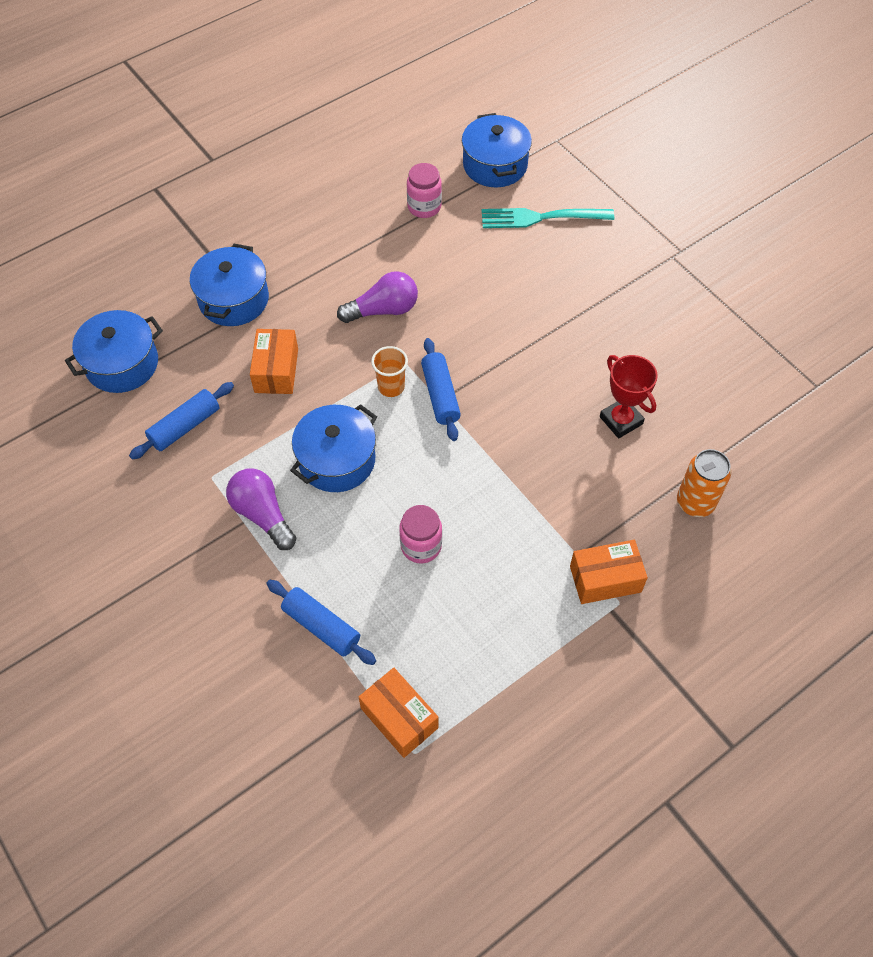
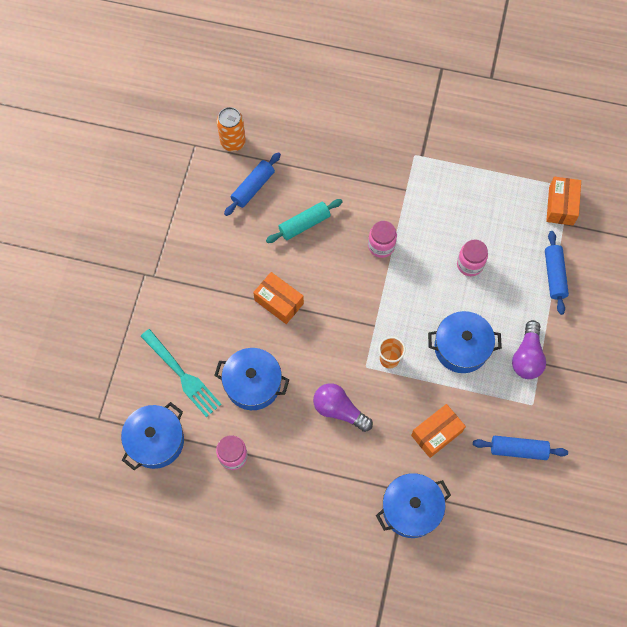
camera: 130 degrees left, 10 degrees up
(122, 364) = (515, 530): blue pot -> blue pot (253, 384)
(440, 395) = (371, 328): blue rolling pin -> blue rolling pin (253, 187)
(527, 474) = (381, 246): none -> pink jar
(605, 579) = (408, 169): orange box -> orange box (279, 302)
(621, 420) = (304, 224): red trophy -> turquoise rolling pin
(695, 502) = (325, 157): orange can -> orange can (233, 142)

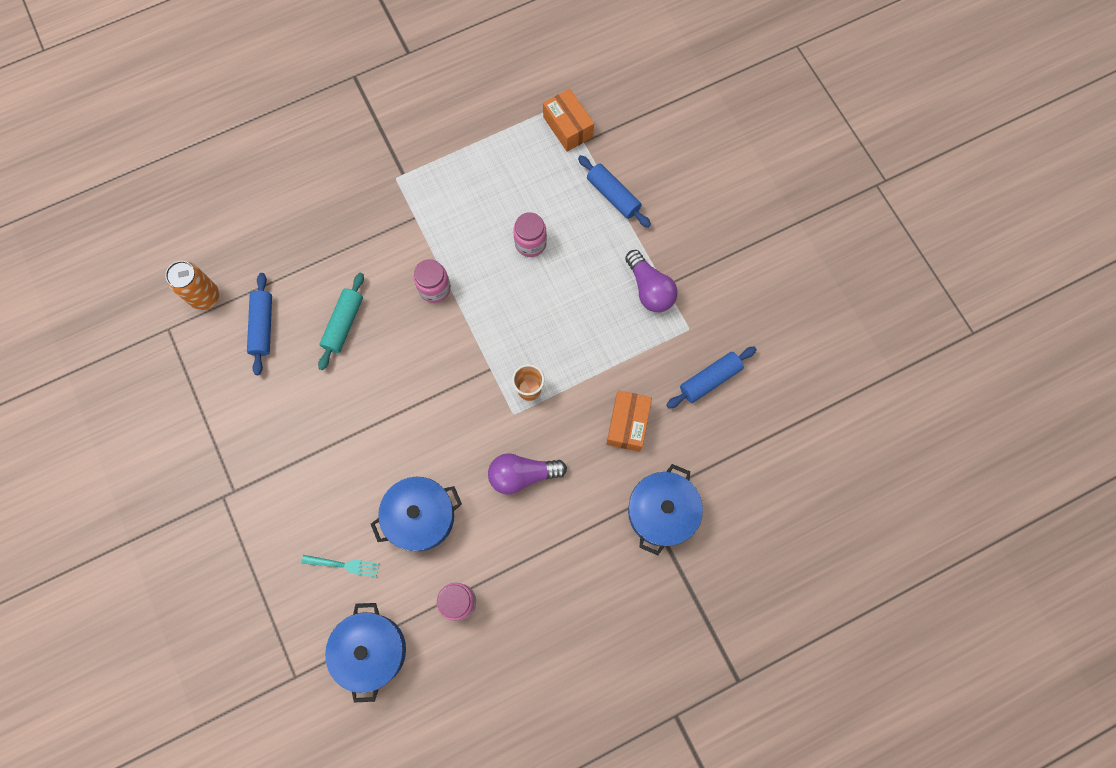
camera: 40 degrees left, 5 degrees up
(181, 374) = (343, 565): turquoise fork -> turquoise fork, size x0.57
(279, 302) = (380, 418): orange box -> none
(461, 347) = (585, 326): blue pot -> none

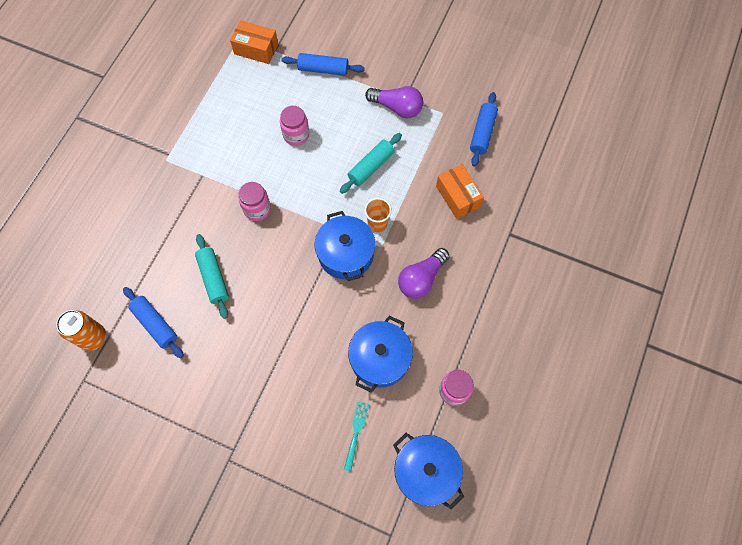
camera: 40 degrees left, 5 degrees down
(343, 565) = (356, 433): turquoise fork -> turquoise fork turned 45 degrees counterclockwise
(572, 329) = (371, 167): none -> turquoise rolling pin
(661, 512) = (526, 232): blue pot -> blue pot (346, 254)

